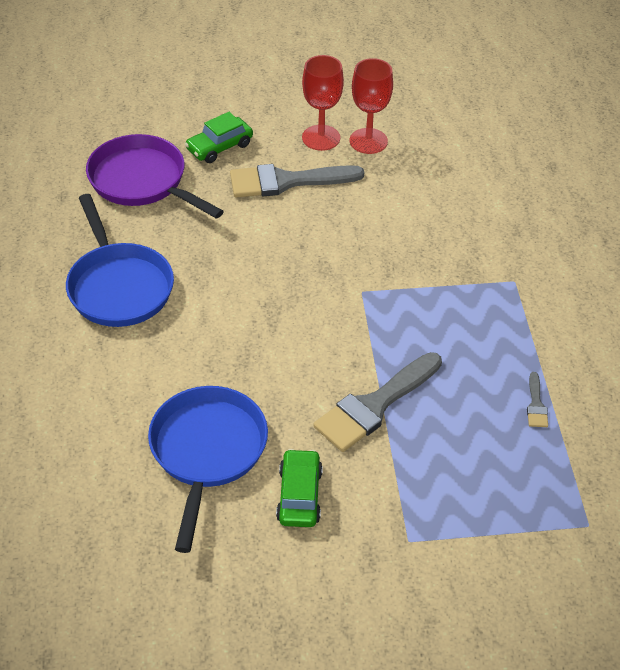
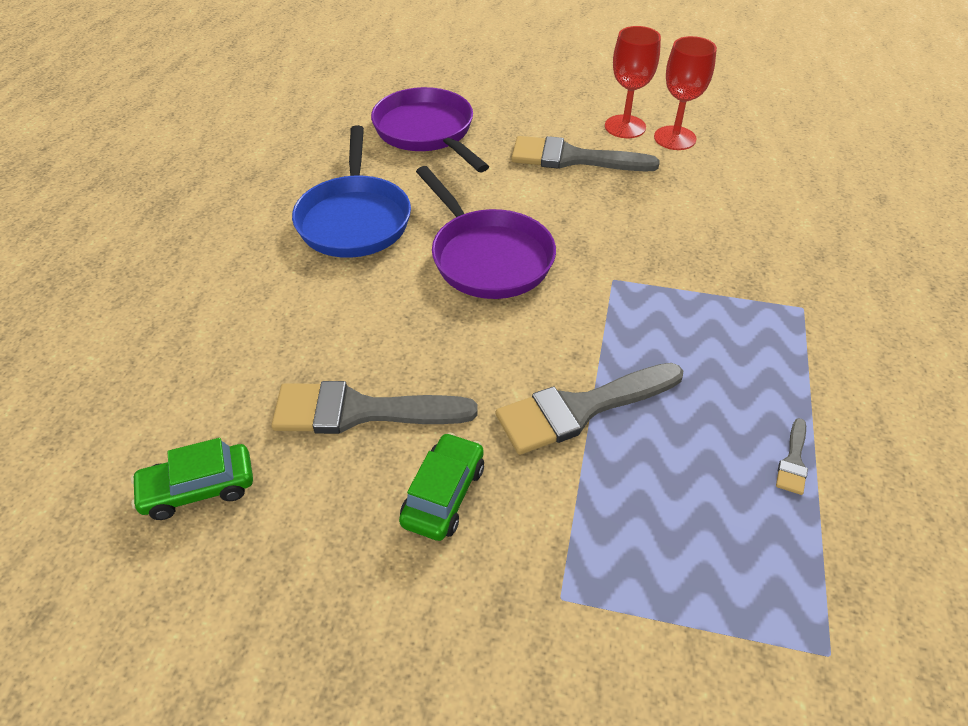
camera: 20 degrees right, 0 degrees up
(207, 451) = (360, 411): blue pan -> grey brush
(219, 147) = (517, 117): green car -> green car (198, 488)
(252, 295) = (488, 257): none -> purple pan

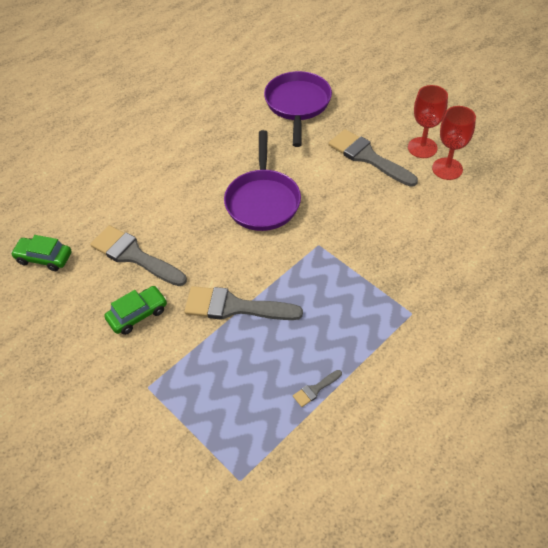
camera: 35 degrees right, 5 degrees up
(354, 219) = (213, 147): blue pan -> none

